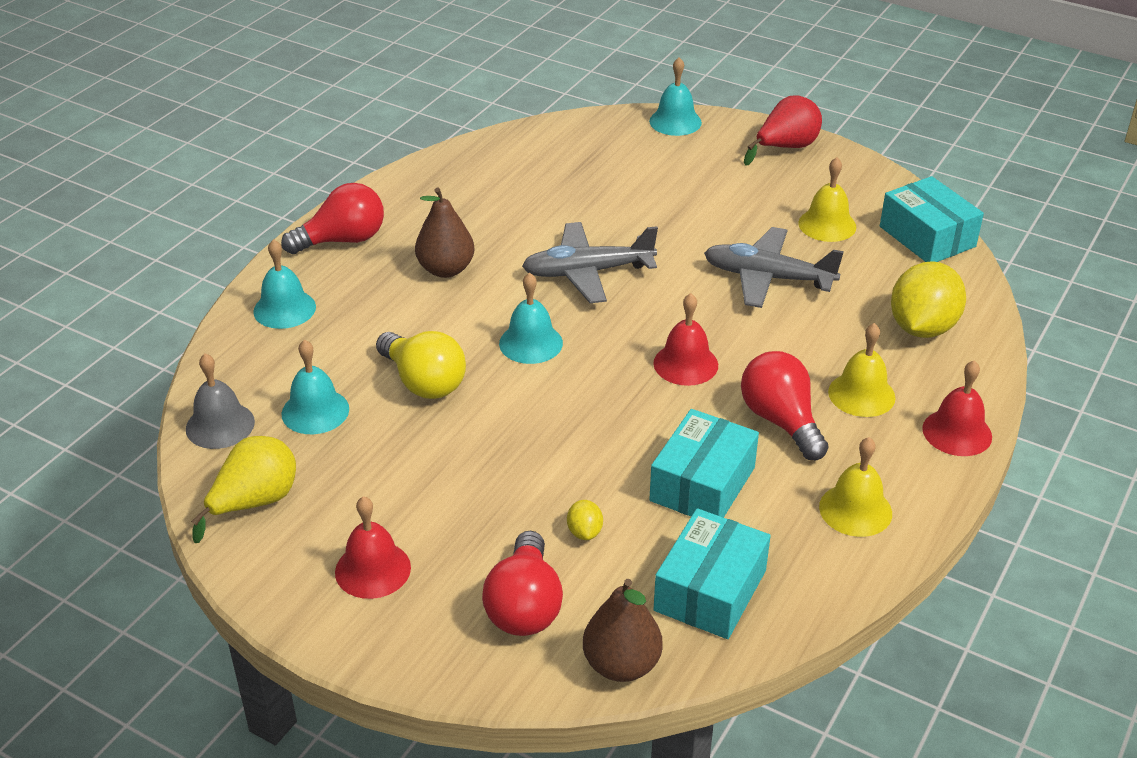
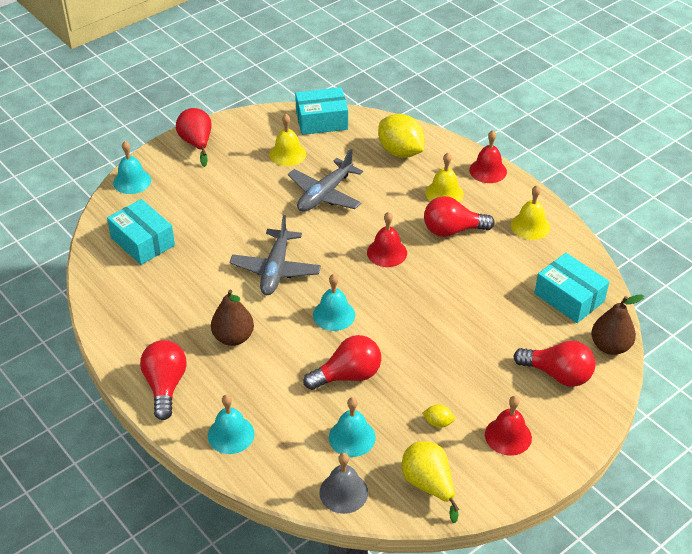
camera: 70 degrees left, 5 degrees up
(423, 382) = (348, 375): yellow light bulb -> red light bulb
(584, 532) = (510, 334): yellow lemon -> yellow lemon (438, 423)
(702, 484) = (490, 276): turquoise box -> turquoise box (143, 241)

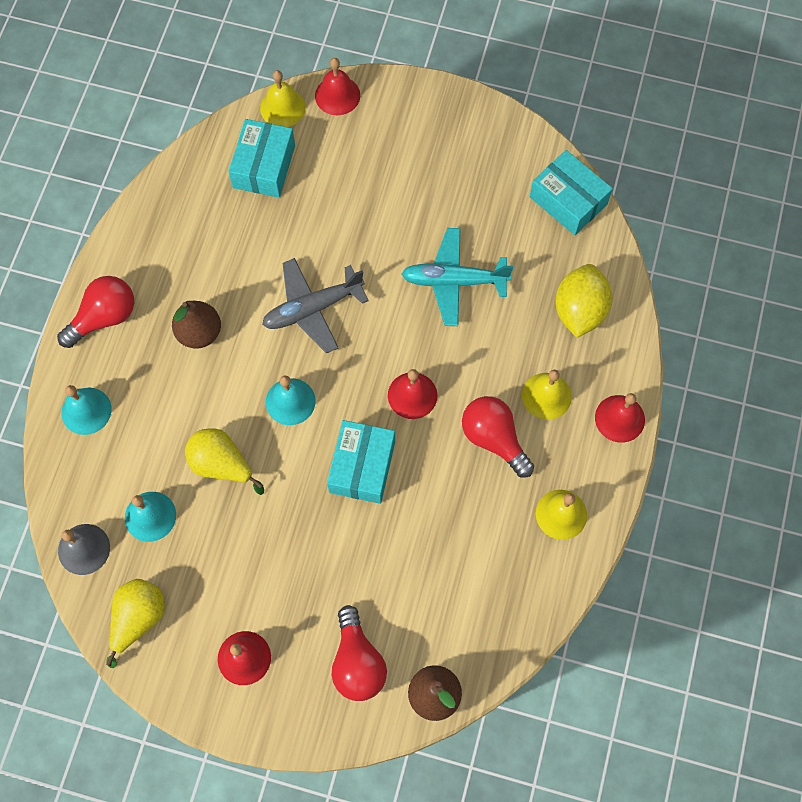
camera: 55 degrees right, 25 degrees up
(132, 181) = (337, 95): turquoise bell -> red bell
(197, 143) = (437, 110): red pear -> none
(287, 154) = (488, 204): yellow bell -> yellow bell (282, 107)
(325, 194) = (454, 281): grey plane -> turquoise plane
(348, 375) = (222, 464): red light bulb -> yellow pear
(438, 423) = (218, 583): yellow lemon -> none
(569, 297) = (477, 615): turquoise box -> turquoise box (362, 467)

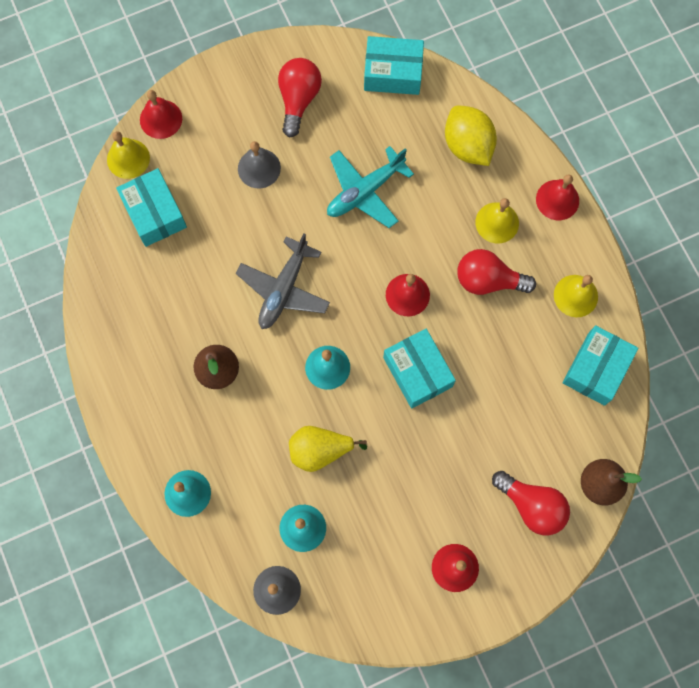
camera: 40 degrees left, 5 degrees up
(104, 317) = (138, 416): red light bulb -> red light bulb (298, 100)
(138, 618) = (359, 603): yellow pear -> none
(382, 194) = (259, 168): none -> grey bell
(522, 593) = (596, 369): none -> turquoise box

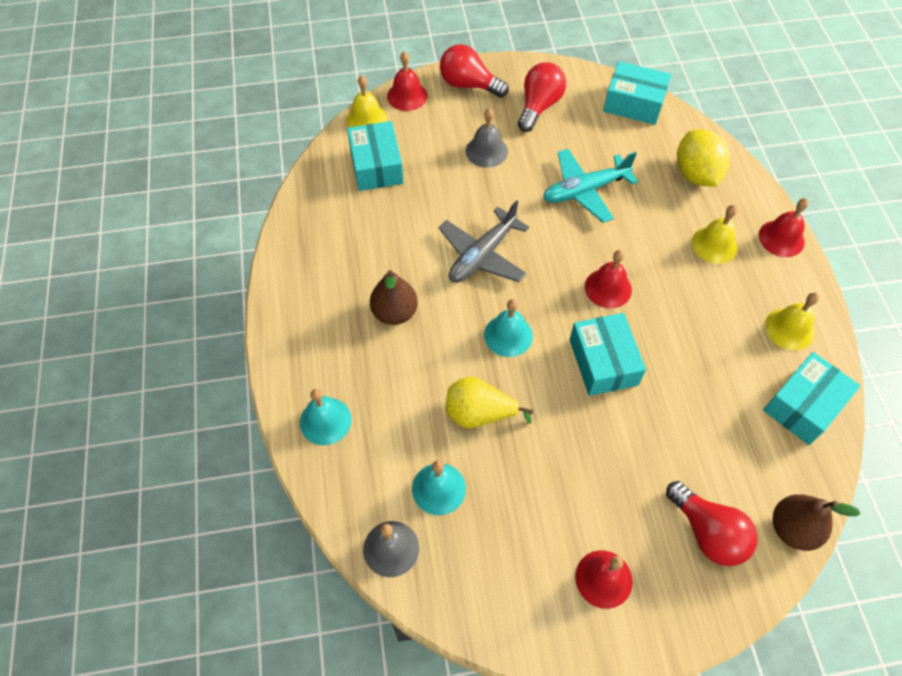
camera: 15 degrees right, 15 degrees down
(488, 280) = (696, 294): red light bulb -> red light bulb (469, 85)

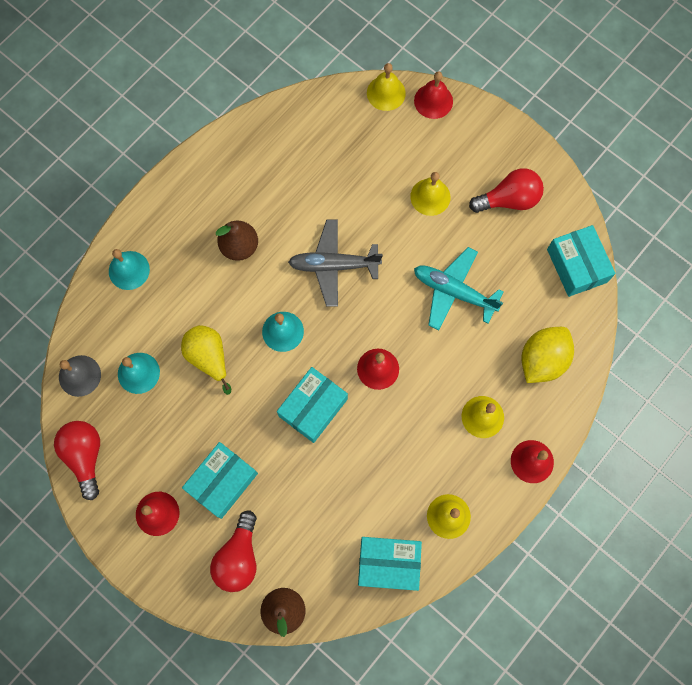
camera: 50 degrees right, 15 degrees up
(376, 166) = (349, 135): turquoise box -> turquoise box (222, 482)
(469, 85) = (484, 134): red light bulb -> red light bulb (85, 456)
(486, 151) = (430, 197): grey bell -> yellow bell

